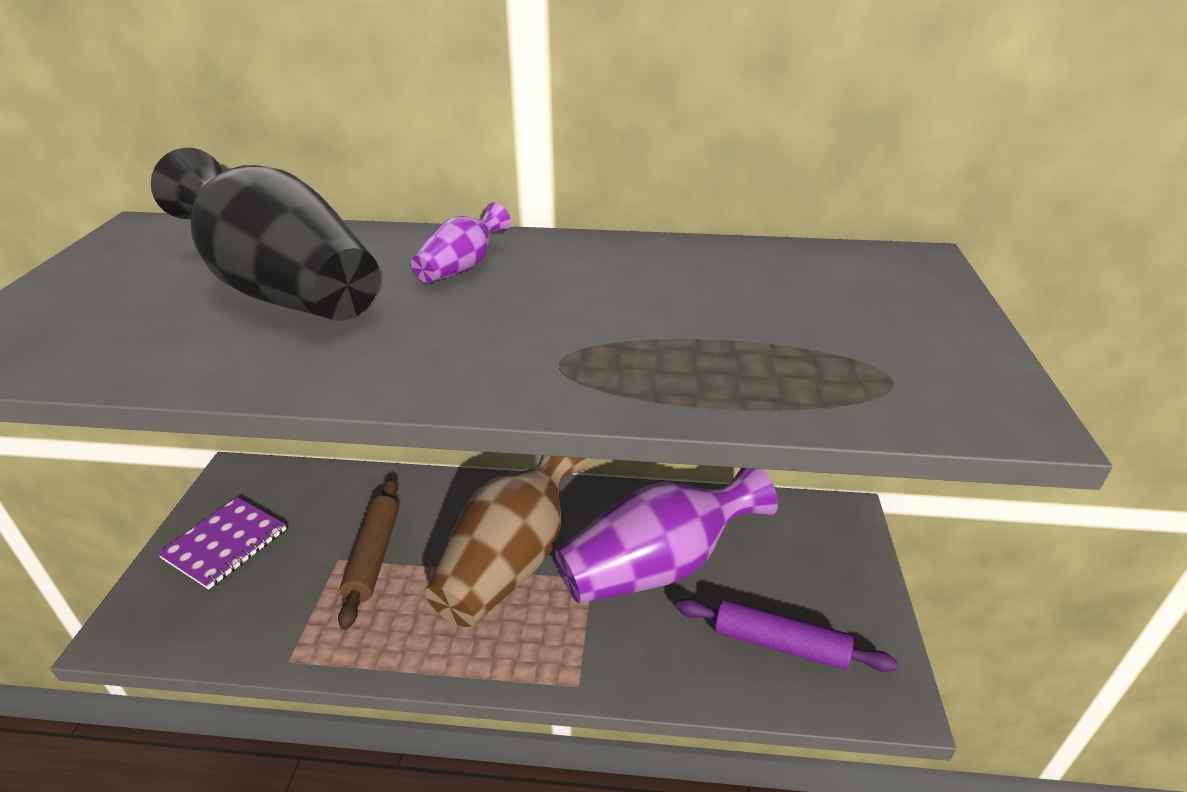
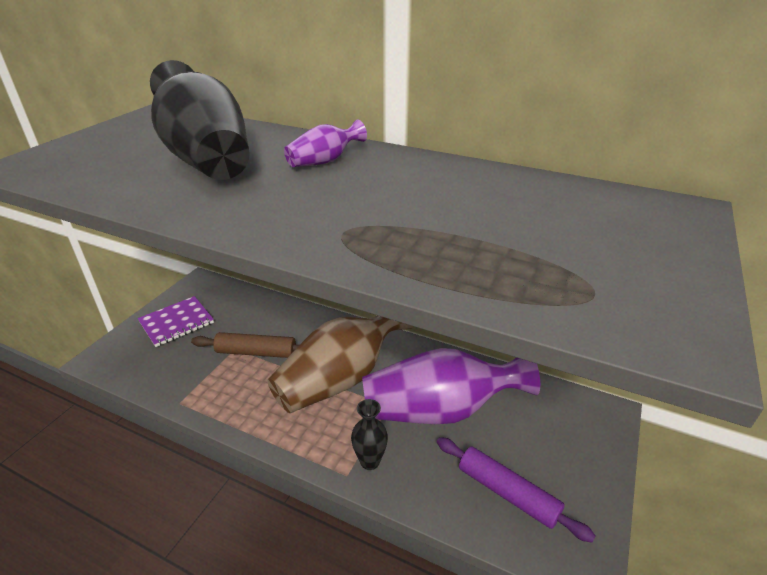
camera: 20 degrees right, 0 degrees up
(373, 556) = (256, 352): brown rolling pin -> brown rolling pin turned 75 degrees clockwise
(600, 658) = (370, 461): none -> black vase

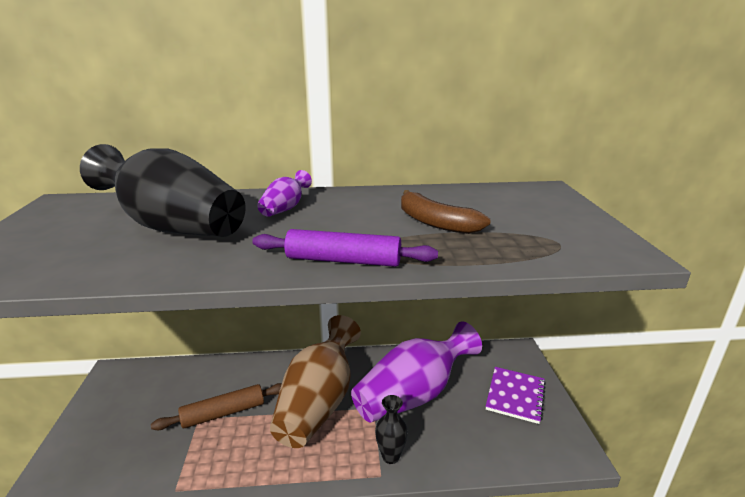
camera: 30 degrees left, 10 degrees down
(176, 322) = (114, 419): purple notebook -> purple notebook (515, 396)
(463, 219) = (435, 222): none -> brown banana
(507, 493) = (500, 431): purple rolling pin -> purple rolling pin (343, 260)

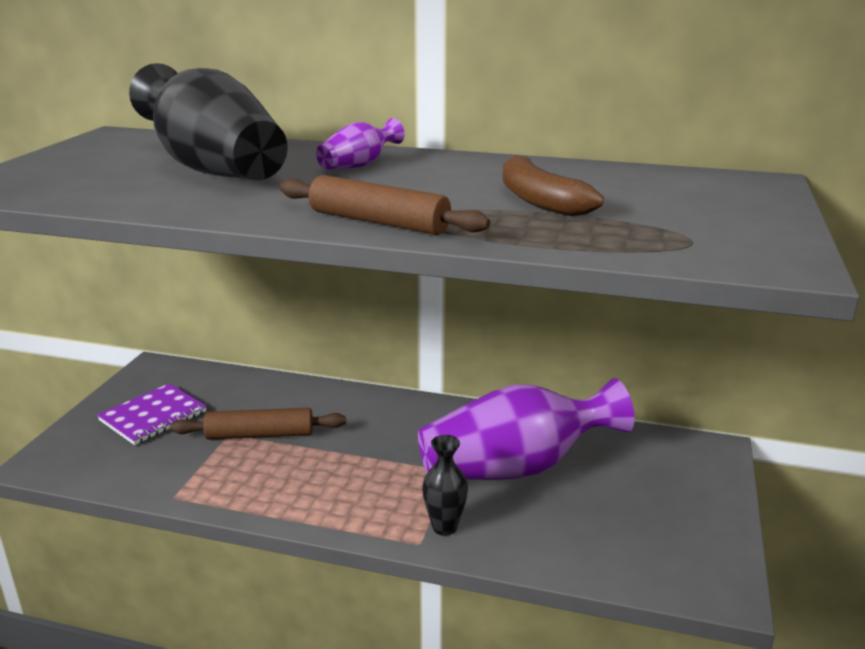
camera: 20 degrees right, 0 degrees up
(319, 403) = (382, 449): brown vase -> none
(343, 260) = (378, 222): purple rolling pin -> brown rolling pin
(515, 396) = (670, 502): purple notebook -> purple notebook (153, 416)

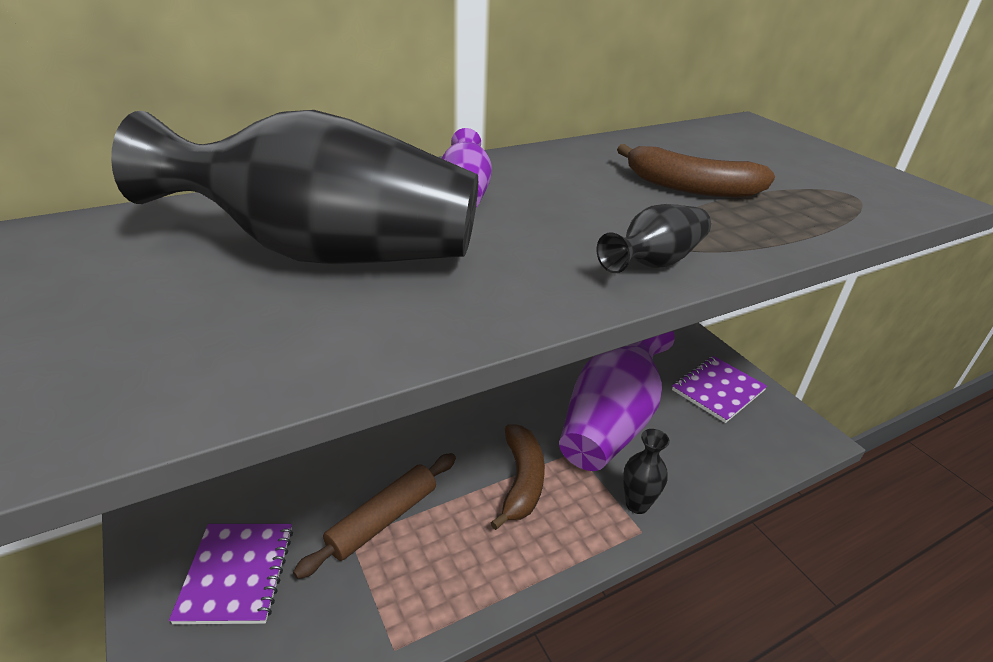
camera: 45 degrees left, 10 degrees up
(378, 222) = (654, 262): brown rolling pin -> black vase
(379, 464) = (521, 481): none -> brown banana
(669, 501) = (717, 390): none -> purple notebook

